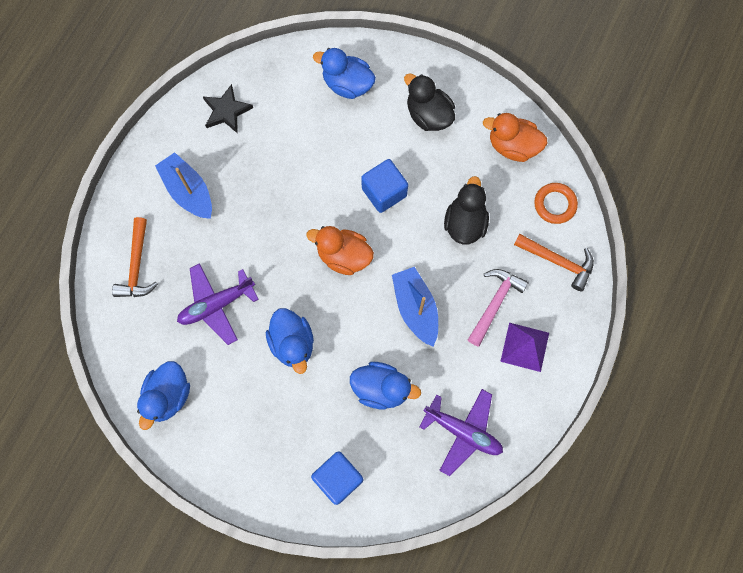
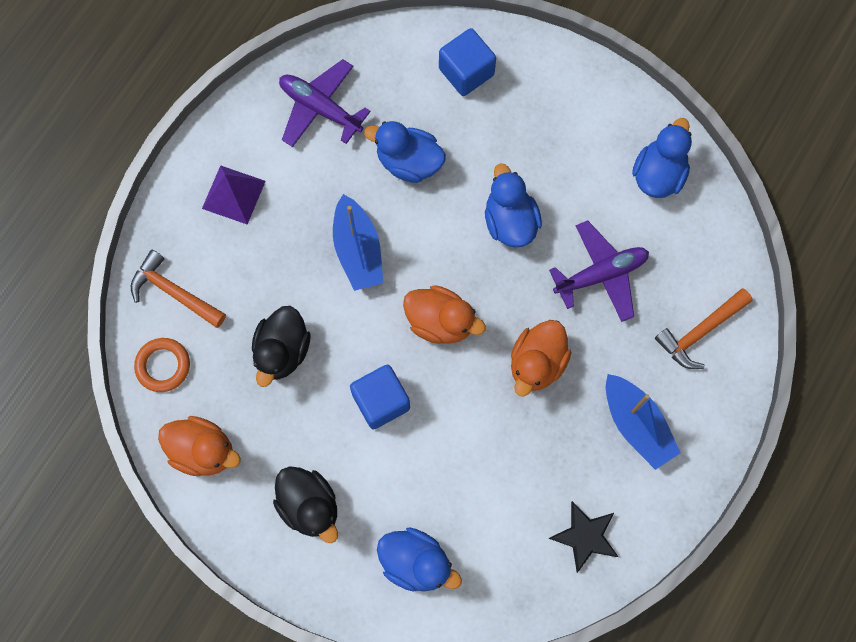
camera: 175 degrees left, 0 degrees up
(137, 265) = (700, 332): orange hammer -> orange hammer turned 135 degrees counterclockwise
(266, 230) = (537, 363): none -> orange duck
(494, 303) = (261, 248): pink hammer -> none

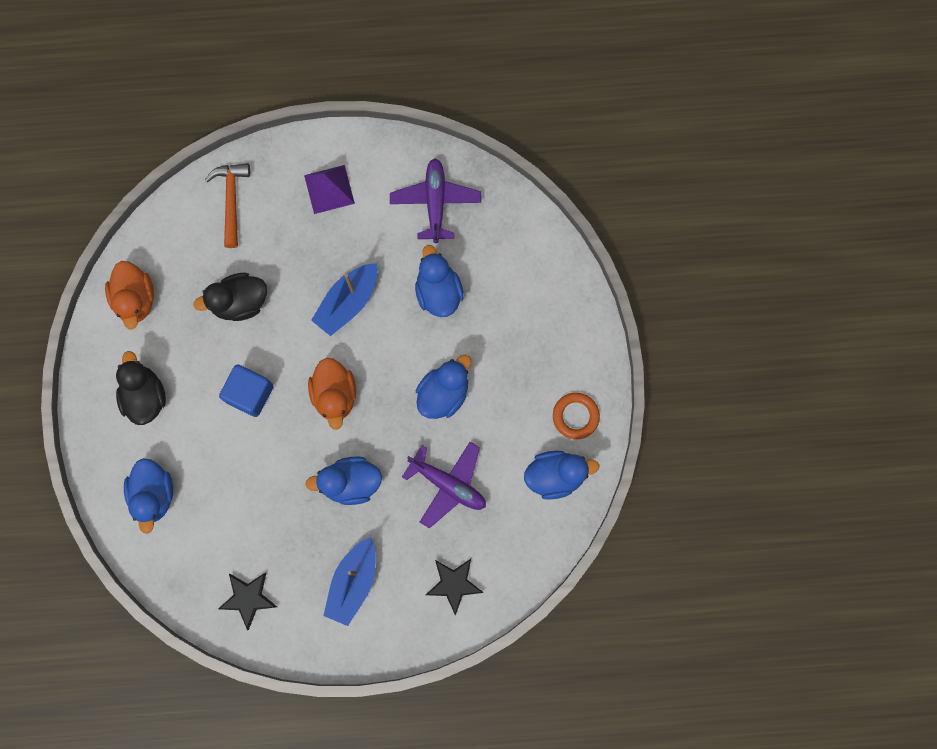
camera: 55 degrees right, 5 degrees up
(163, 366) = (175, 231): orange ring -> orange ring (575, 416)
(309, 506) = (145, 396): black duck -> black duck turned 150 degrees clockwise
(466, 72) = (537, 284): blue cube -> none
(537, 363) = (350, 482): orange duck -> blue duck
(700, 332) = (454, 584): orange hammer -> black star

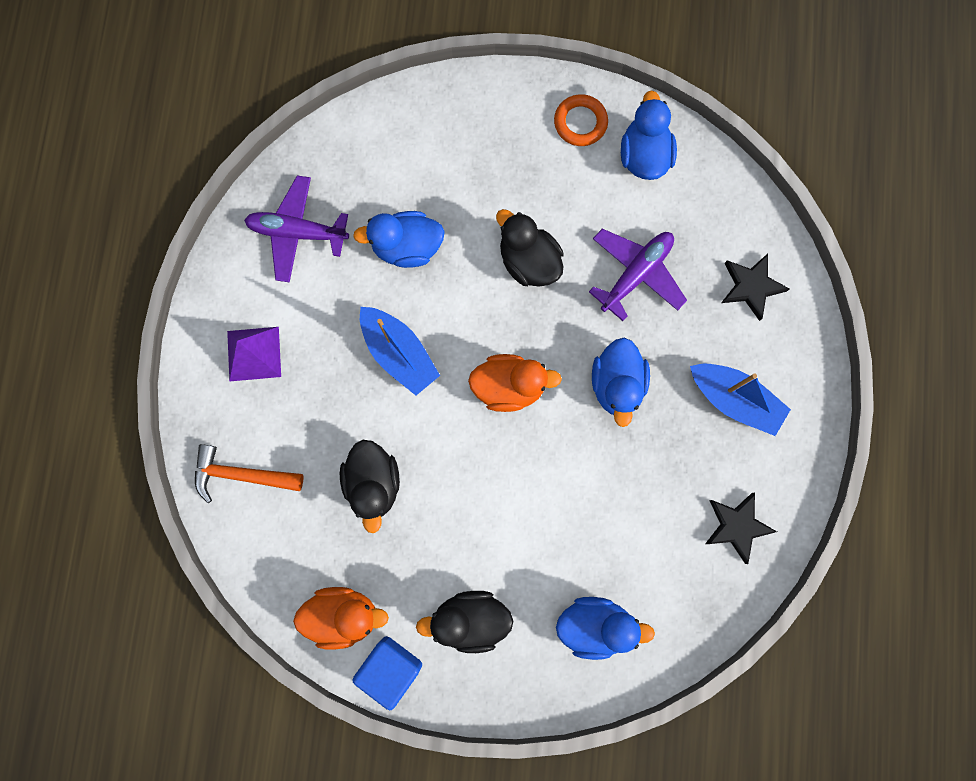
camera: 80 degrees left, 0 degrees up
(250, 393) = (489, 488): blue cube -> blue cube (390, 668)
(443, 393) = (528, 261): blue duck -> black duck

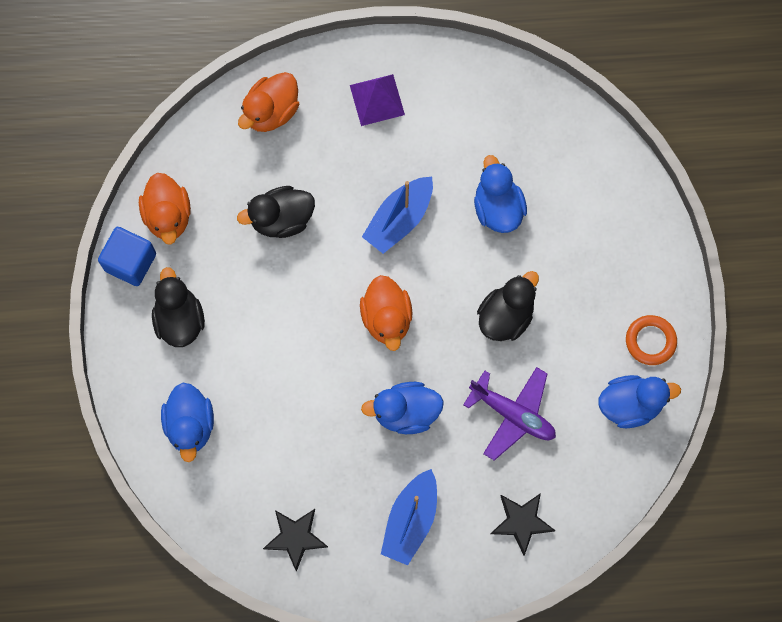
camera: 80 degrees right, 5 degrees down
(242, 475) = (271, 112): orange hammer -> orange duck
(298, 232) = (492, 113): purple plane -> none

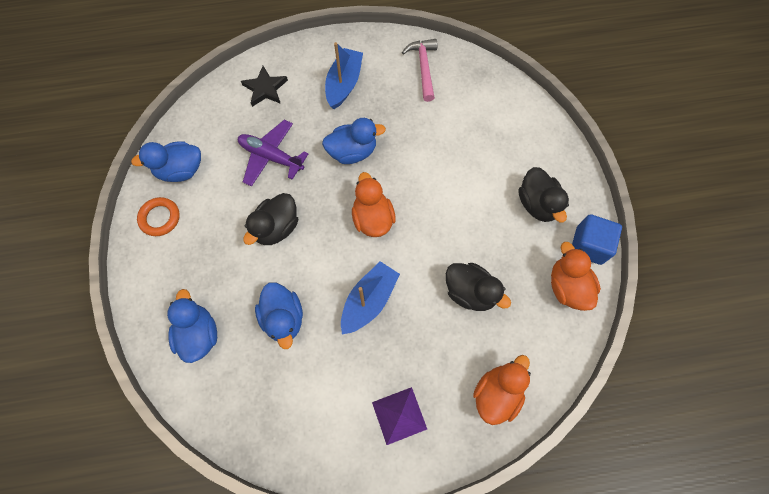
camera: 175 degrees right, 5 degrees down
(190, 425) = (512, 131): blue duck -> blue duck (199, 334)
(281, 219) = (470, 292): black duck -> black duck turned 60 degrees clockwise
(295, 537) = (423, 68): black star -> pink hammer

